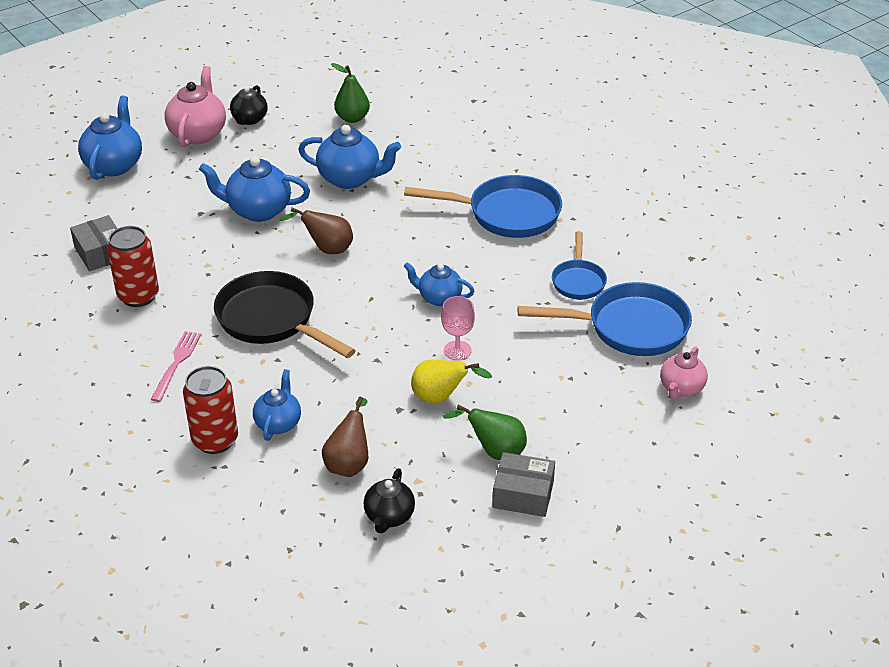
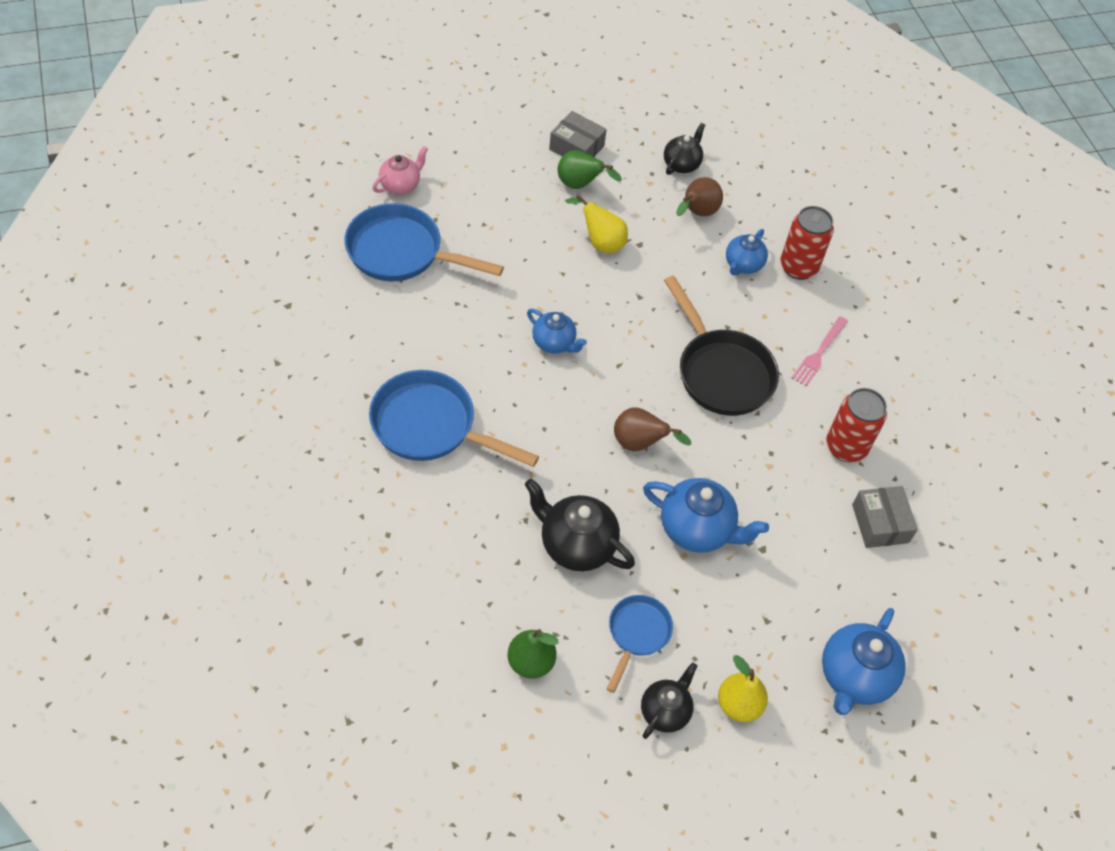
camera: 165 degrees left, 15 degrees up
(198, 133) = (738, 704): pink teapot -> yellow pear
(350, 179) = (576, 545): blue teapot -> black teapot
(457, 350) = (565, 281): pink goblet -> none
(578, 281) = (413, 317): blue pan -> blue pan (637, 634)

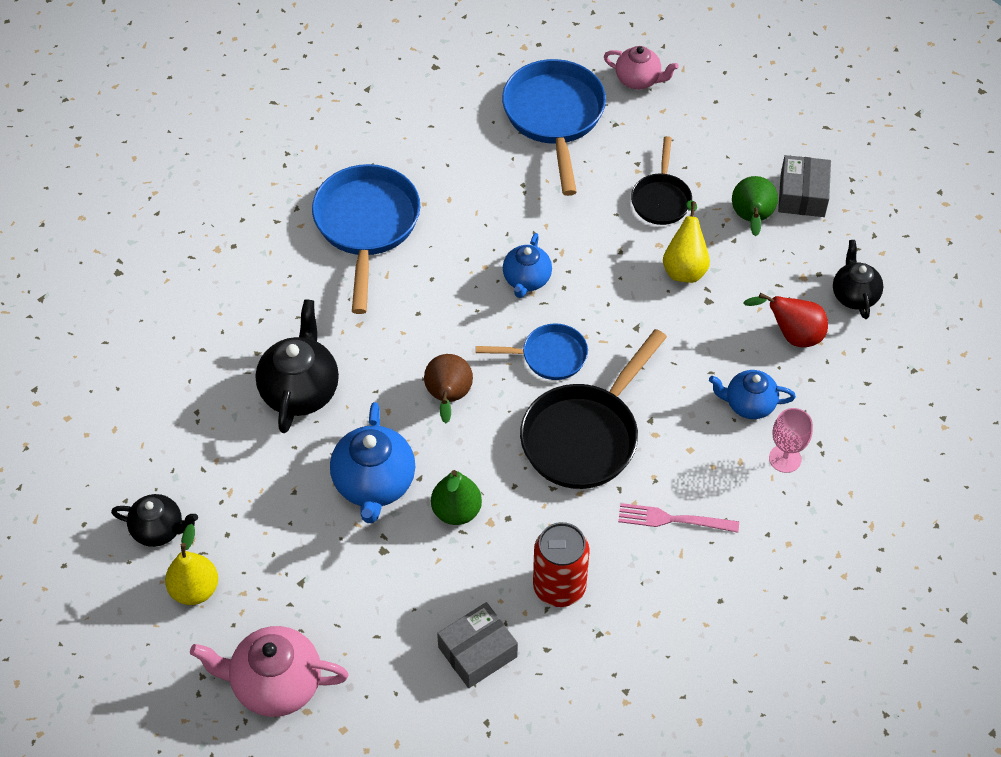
camera: 70 degrees right, 0 degrees up
(528, 226) = (661, 199): none -> black pan
(531, 662) = (158, 404): green pear -> green pear (456, 511)
(637, 634) = (229, 476): blue pan -> blue pan (548, 356)
(681, 164) = (854, 295): black teapot -> black teapot turned 105 degrees counterclockwise
(697, 213) = (792, 335): brown pear -> red pear
(798, 267) = (785, 458): red can -> pink goblet
(854, 677) = (275, 684): blue teapot -> pink teapot

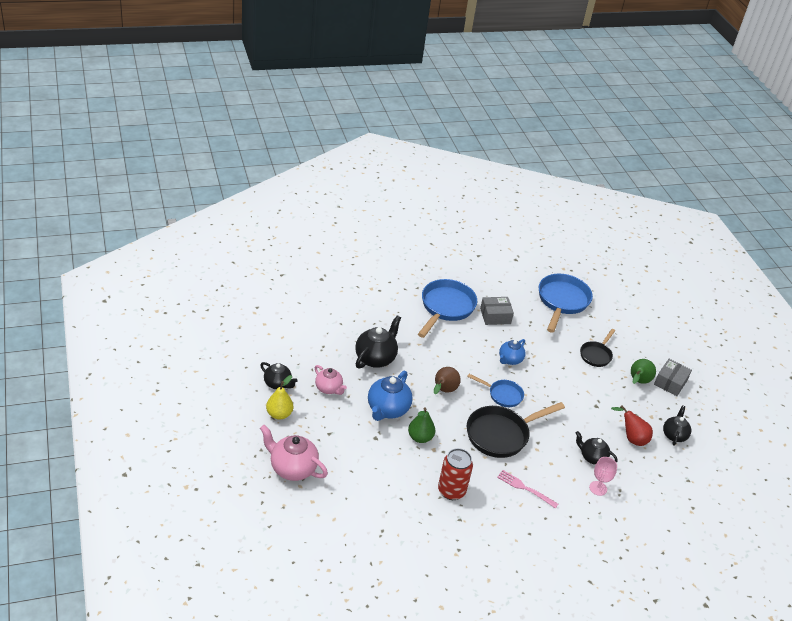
camera: 20 degrees right, 15 degrees down
(477, 652) = (395, 499): grey box -> grey box (495, 316)
(638, 80) = (612, 303): pink teapot -> pink teapot (329, 388)
(685, 267) = (592, 387): yellow pear -> none
(749, 404) = (592, 457): blue teapot -> black teapot

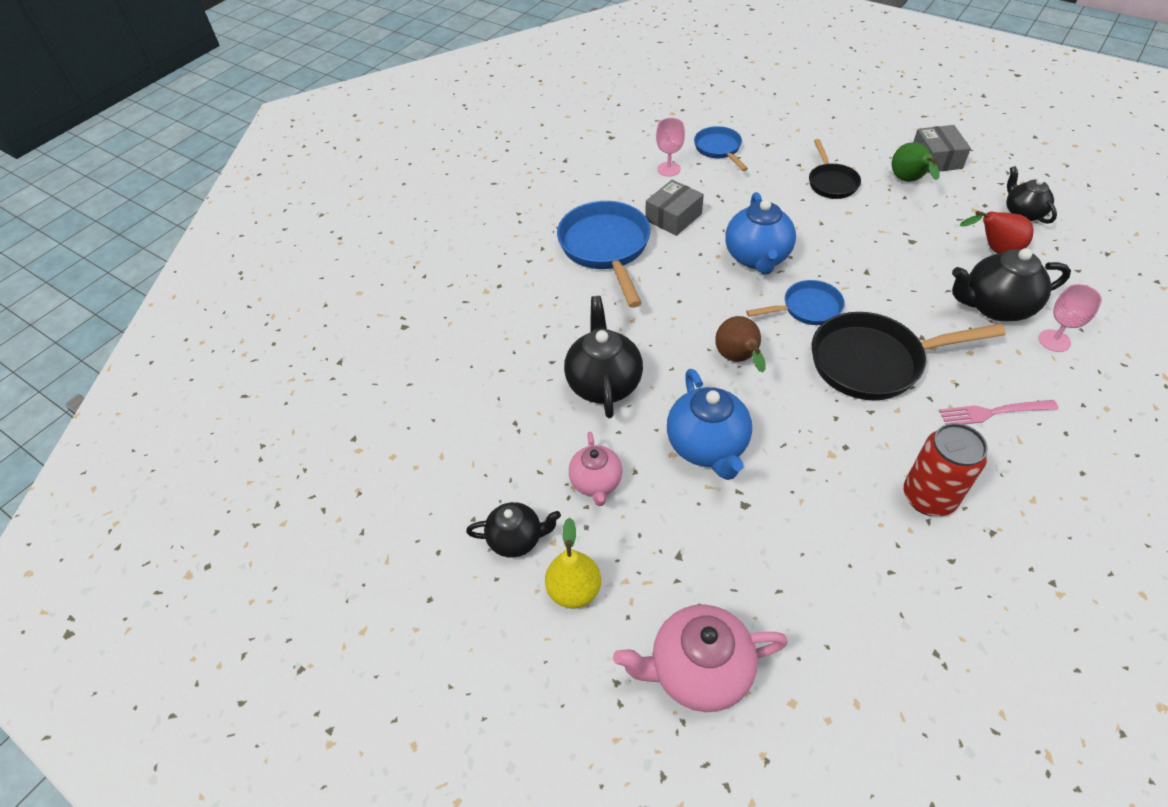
camera: 30 degrees left, 10 degrees up
(329, 388) = (596, 482): pink teapot -> pink teapot turned 75 degrees clockwise
(420, 437) = (795, 452): green pear -> none
(501, 434) = (874, 362): black pan -> black pan turned 60 degrees clockwise
(510, 360) = (757, 258): blue teapot -> blue teapot, size x1.59
(523, 293) = (668, 169): none -> pink goblet
(562, 301) = (719, 149): blue pan -> blue pan, size x0.57
(592, 457) = (995, 307): black teapot -> black teapot, size x1.59

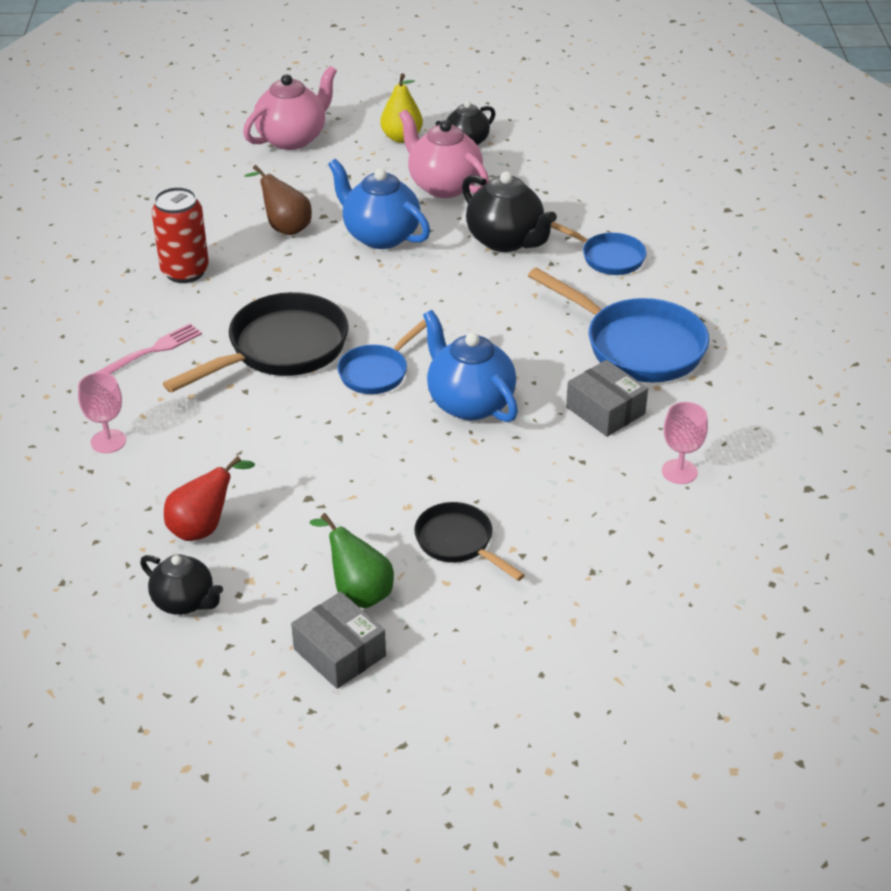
camera: 140 degrees right, 10 degrees down
(596, 482) = (443, 186): pink teapot -> pink teapot, size x1.59
(673, 217) = (605, 410): grey box -> grey box turned 45 degrees counterclockwise
(719, 149) = (648, 532): blue pan -> blue pan (608, 257)
(738, 359) = (407, 302): brown pear -> brown pear (285, 227)
(995, 307) = (181, 454): black teapot -> none

